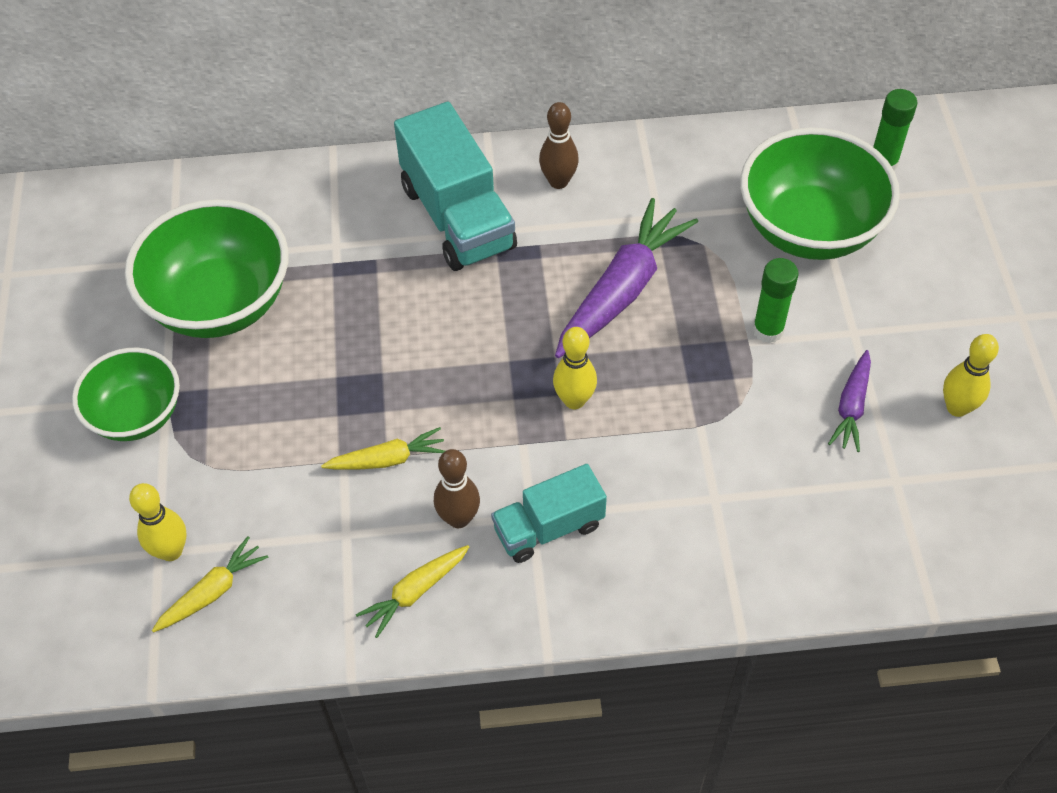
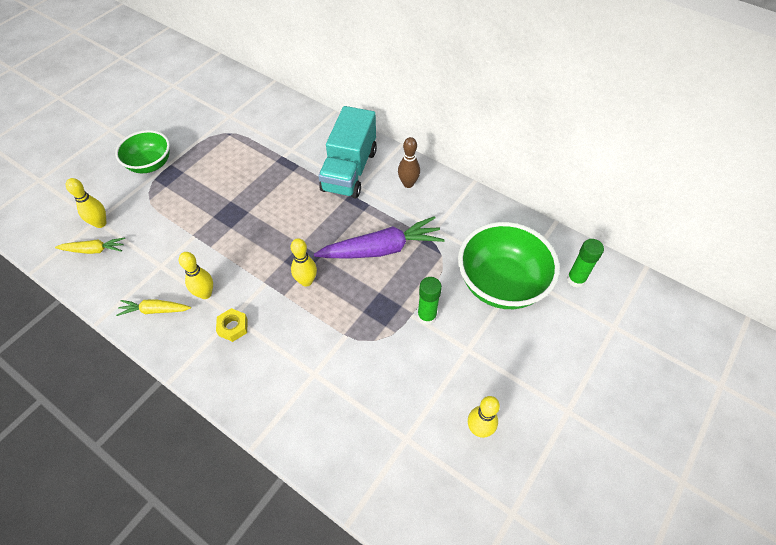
camera: 40 degrees right, 0 degrees up
(220, 303) = (225, 143): green bowl -> none
(388, 459) = (209, 248): yellow carrot -> none
(458, 518) = (205, 294): brown bowling pin -> yellow bowling pin
(548, 527) = (233, 327): turquoise truck -> yellow nut
(851, 407) = (425, 384): purple carrot -> none

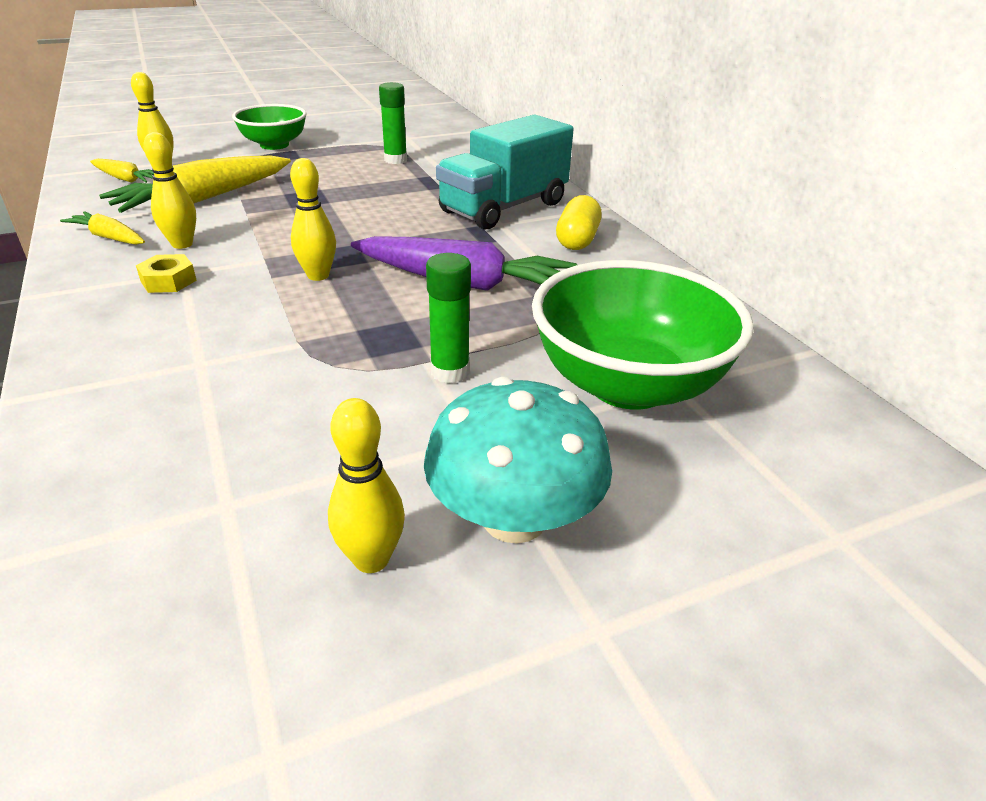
camera: 30 degrees right, 20 degrees down
(169, 245) = (203, 199): none -> yellow carrot
(408, 184) = (577, 240): brown bowling pin -> yellow capsule
(510, 381) = (514, 518): none -> turquoise mushroom
(575, 279) = (796, 434): green glue stick -> green glue stick (395, 160)

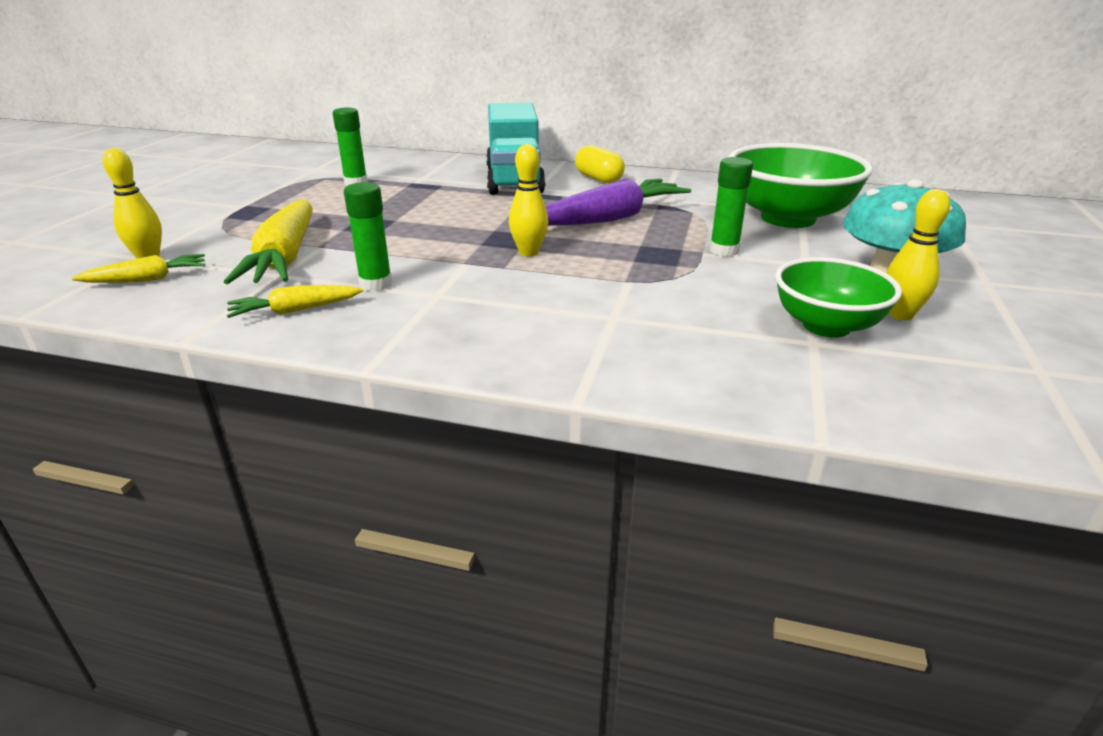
camera: 50 degrees left, 5 degrees down
(168, 281) = (445, 302): yellow nut -> none
(182, 244) = (376, 284): yellow bowling pin -> green glue stick
(274, 145) = (213, 209): green bowl -> green bowl (826, 326)

